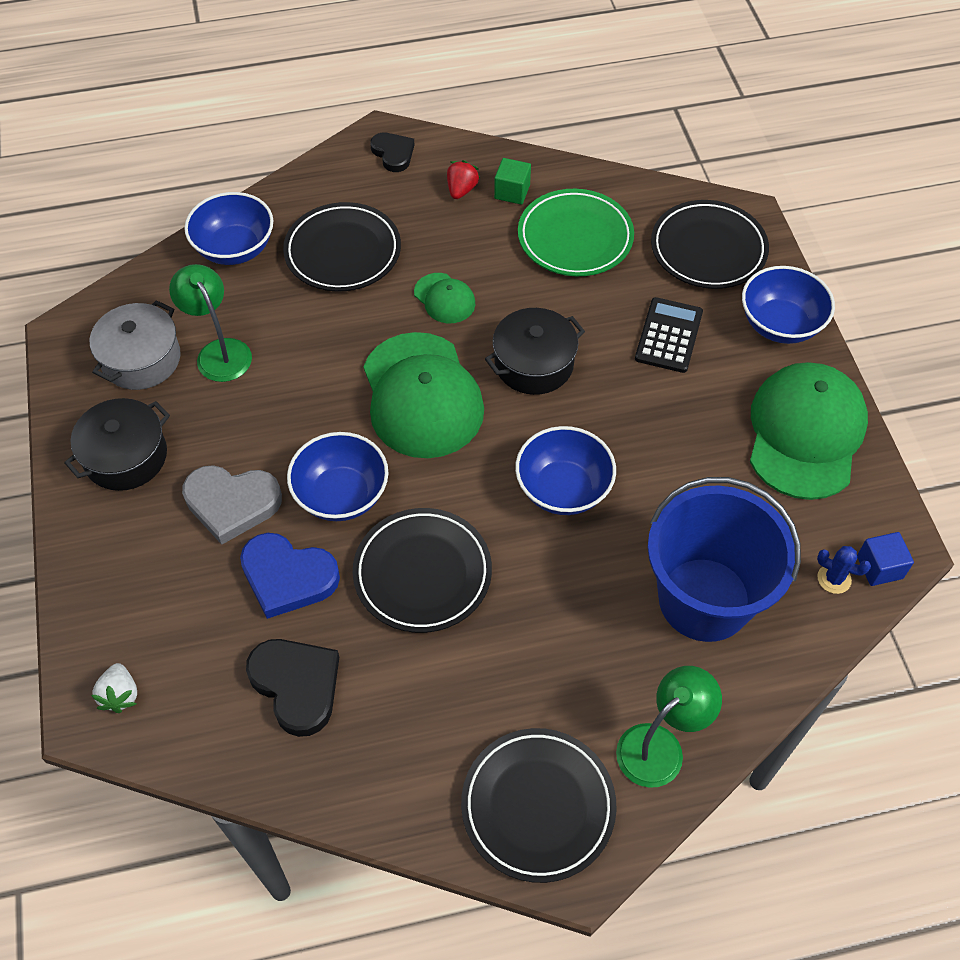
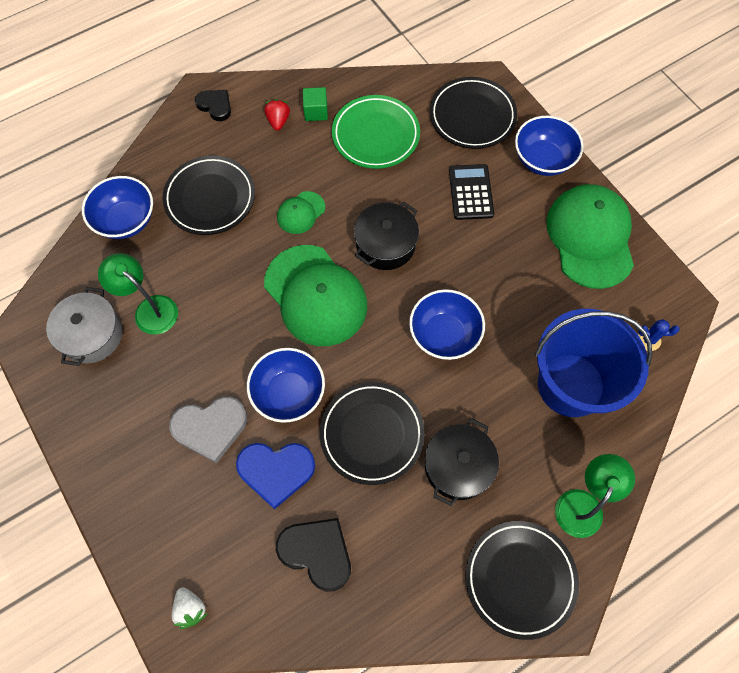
camera: 20 degrees left, 10 degrees up
(126, 456) = (113, 418): black pot -> black pot (458, 466)
(444, 298) = (301, 213): green cap -> green cap turned 105 degrees clockwise
(879, 567) = (674, 321): blue cube -> none

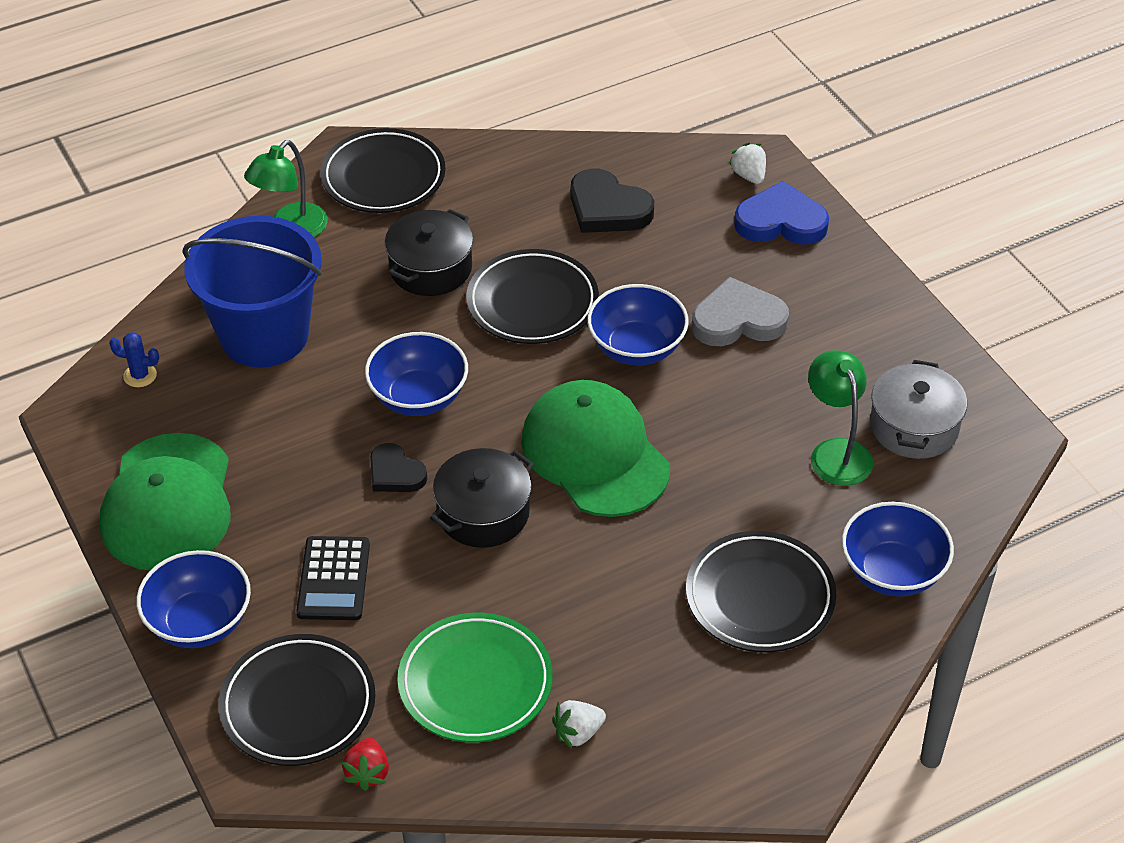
camera: 175 degrees left, 20 degrees down
(149, 309) = (836, 452): green lamp -> green lamp turned 150 degrees counterclockwise
(215, 106) = (762, 757): black heart -> black heart (395, 473)
(276, 471) = (654, 276): blue heart -> blue heart (781, 221)
(278, 121) = (646, 720): red strawberry -> red strawberry (367, 773)
(301, 213) = (612, 566): green cap -> none
(316, 111) = (578, 733): green cube -> white strawberry

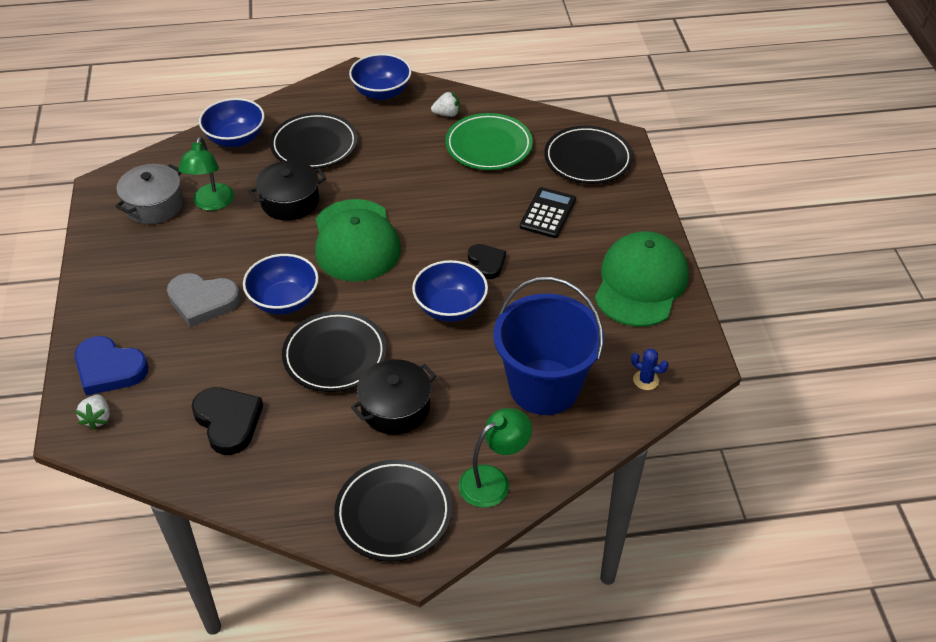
camera: 160 degrees left, 0 degrees up
(199, 622) = (634, 211): blue bowl -> blue bowl (381, 92)
(367, 773) = (560, 124): red strawberry -> none
(483, 513) = (443, 225): black pot -> black pot (290, 201)

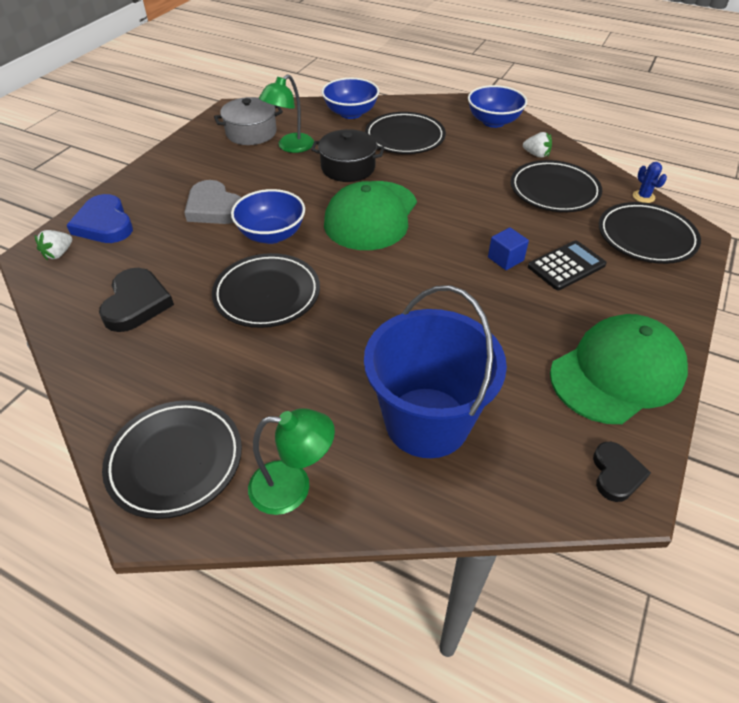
camera: 35 degrees right, 0 degrees up
(395, 408) = (272, 364): black pot -> none
(450, 308) = (401, 304): blue bowl -> none
(487, 262) = (470, 282): black heart -> black heart (616, 474)
(488, 146) = (554, 191): green plate -> black plate
(498, 229) = (505, 259): none -> blue cube
(646, 380) = (545, 477): blue cactus -> blue cactus (643, 197)

